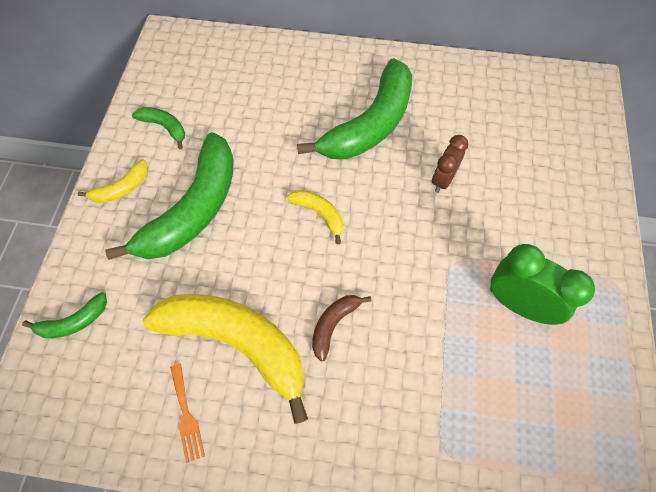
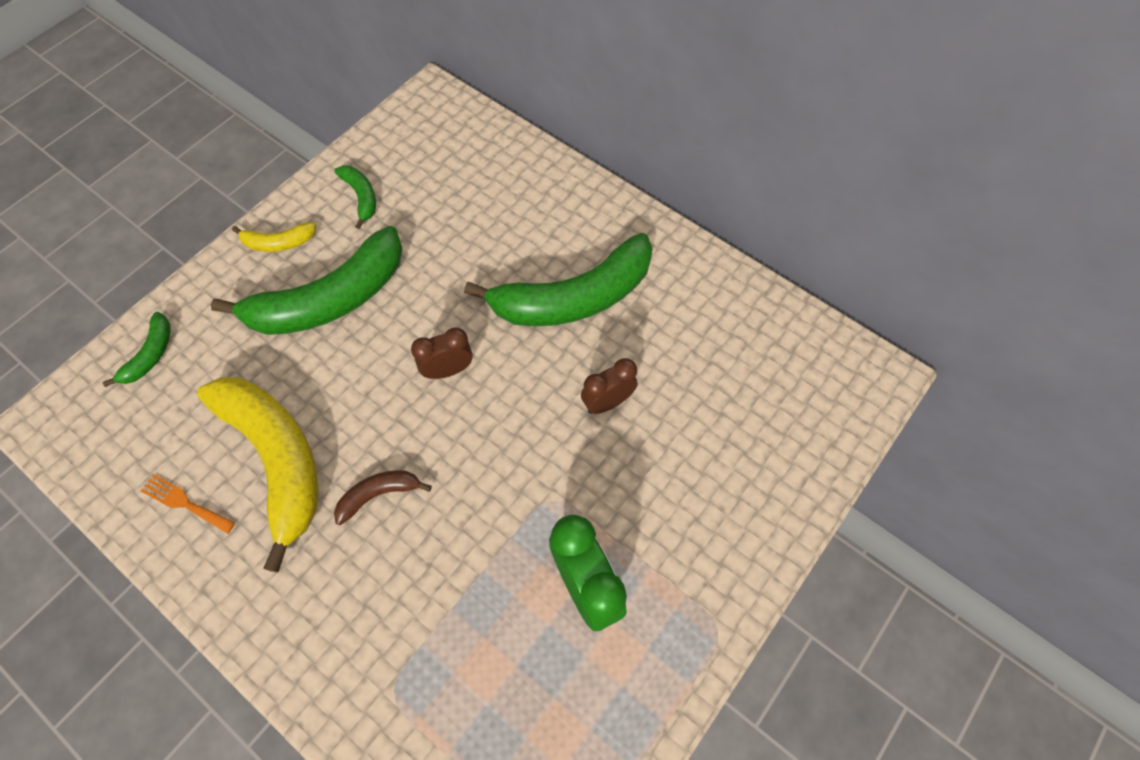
camera: 30 degrees right, 0 degrees up
(73, 322) = (151, 355): green banana -> green banana turned 75 degrees counterclockwise
(186, 416) = (185, 503): orange fork -> orange fork turned 105 degrees clockwise
(319, 214) = (448, 370): yellow banana -> brown clock

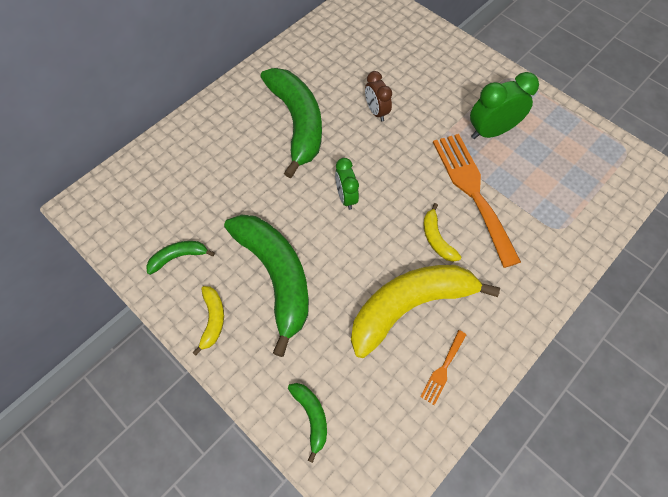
camera: 85 degrees left, 0 degrees up
(151, 355) = (311, 416): green banana -> green banana turned 45 degrees clockwise
(379, 494) = (436, 238): brown banana -> yellow banana
(448, 370) = (346, 197): brown clock -> green clock
(462, 550) = (472, 191): none -> orange fork

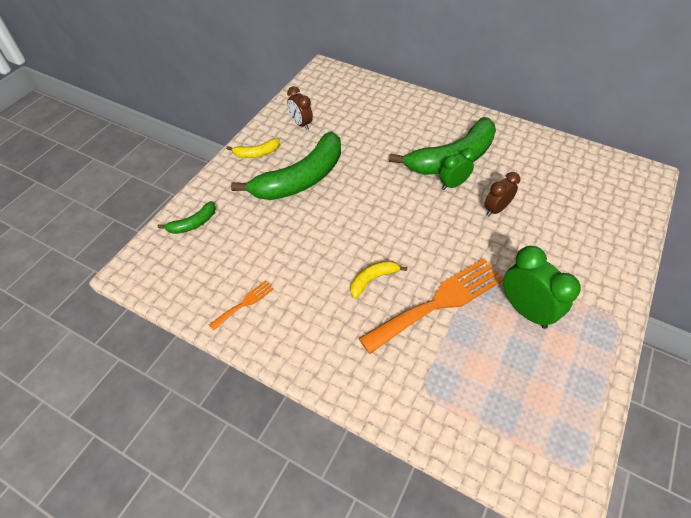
camera: 75 degrees right, 10 degrees down
(178, 257) = (301, 124): green banana -> brown clock
(346, 197) = (390, 206): green clock -> green clock (453, 184)
(409, 306) = (298, 270): yellow banana -> none
(443, 369) = (244, 303): orange fork -> orange fork turned 120 degrees clockwise

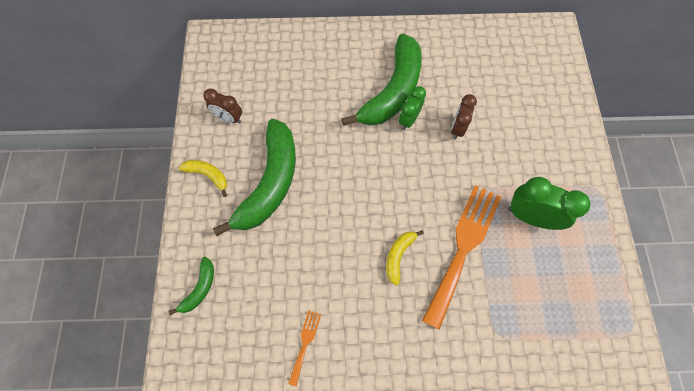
camera: 30 degrees left, 15 degrees up
(257, 153) = (208, 175): yellow banana -> yellow banana turned 105 degrees counterclockwise

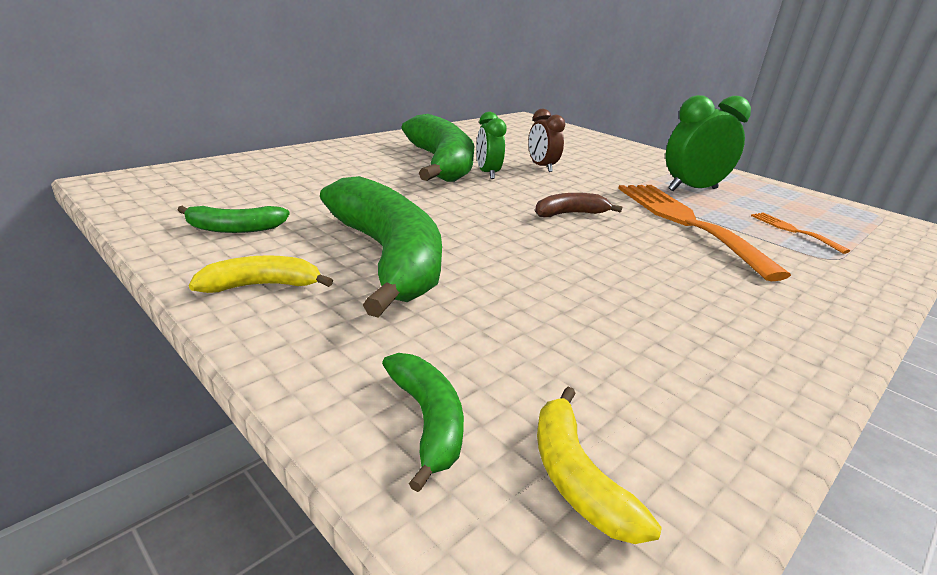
camera: 45 degrees left, 40 degrees down
(229, 118) = (235, 228): brown clock -> green banana
(305, 343) = (705, 378): orange fork -> orange fork (793, 230)
(398, 256) = (645, 250): yellow banana -> yellow banana (576, 477)
(402, 197) = (570, 214): none -> brown banana

